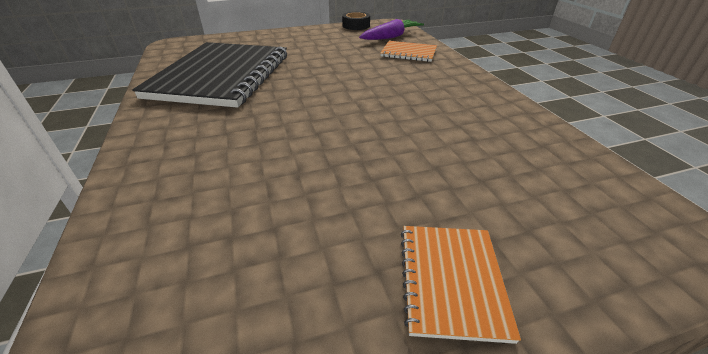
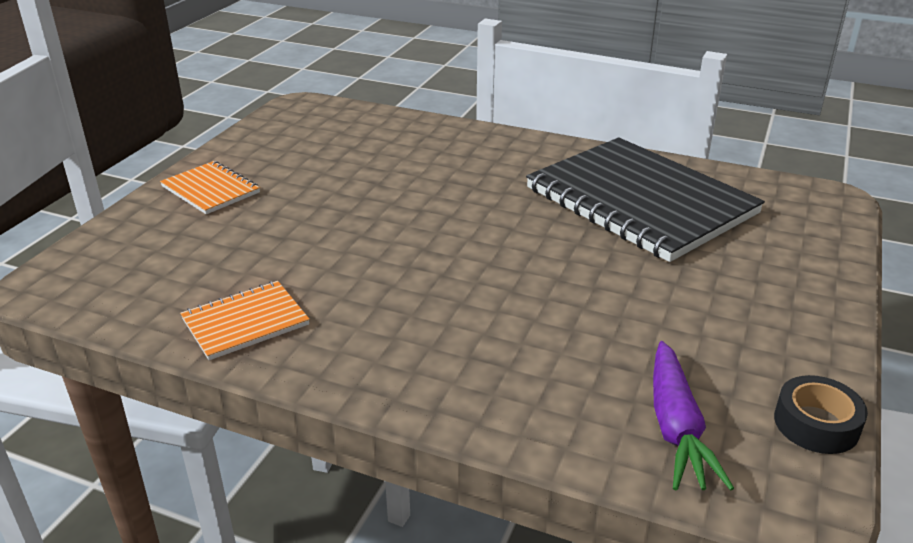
camera: 130 degrees right, 5 degrees down
(408, 53) = (556, 391): orange notebook -> orange notebook (245, 322)

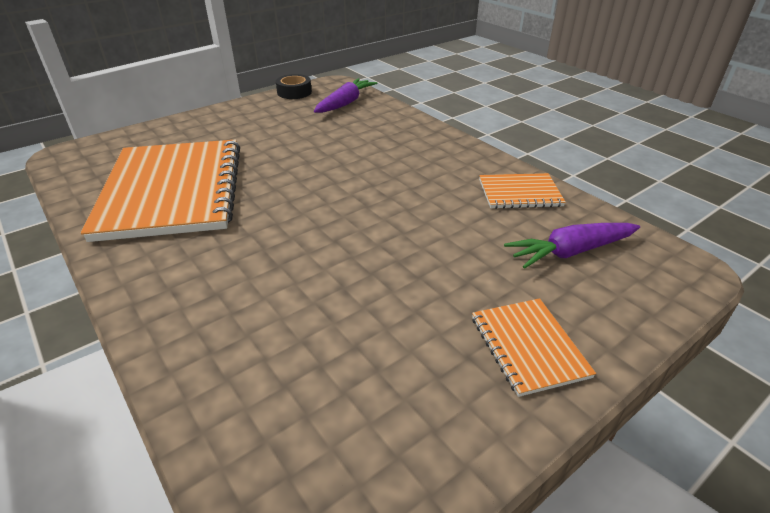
camera: 150 degrees left, 5 degrees up
(175, 266) = (570, 252): none -> purple carrot
(640, 201) = (172, 191): black notebook -> orange notebook

